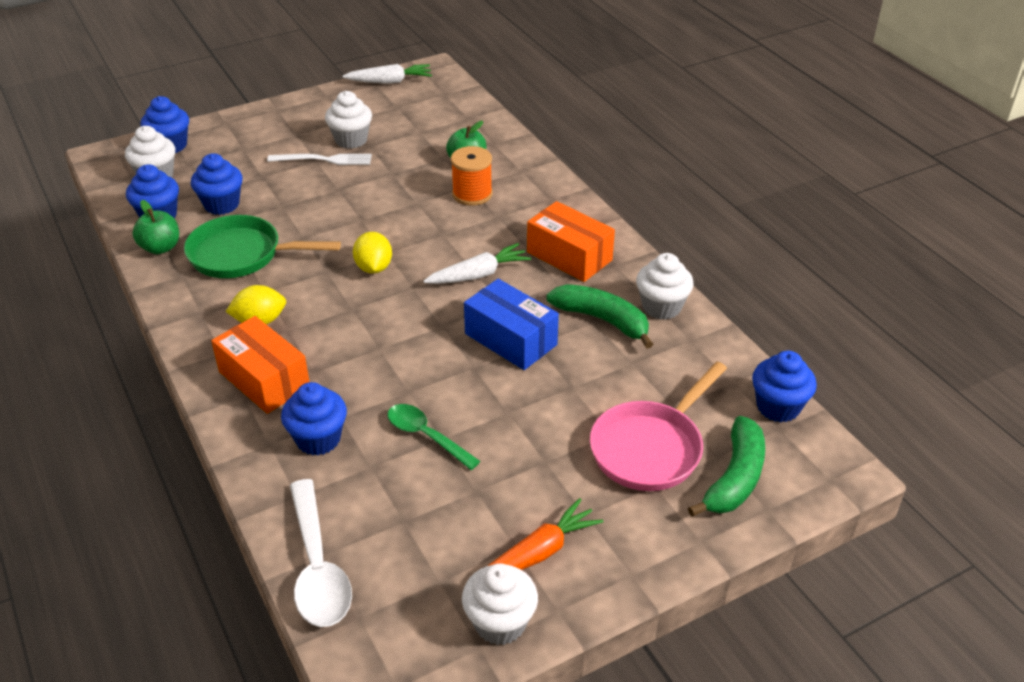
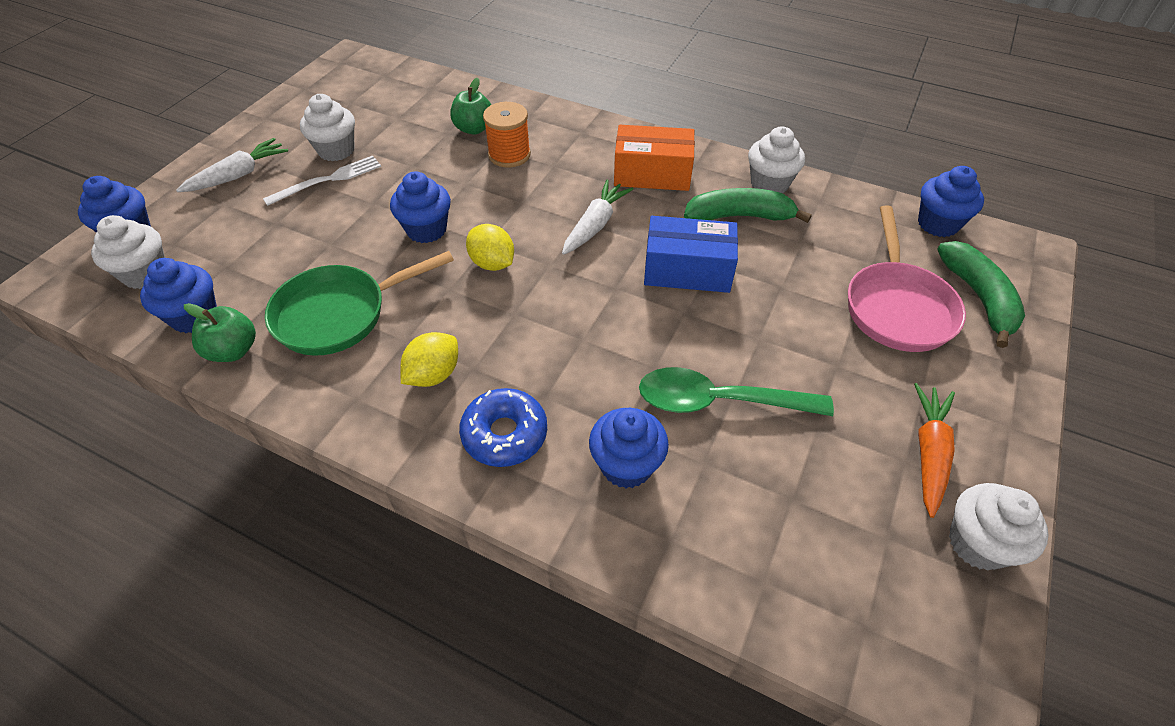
camera: 35 degrees left, 10 degrees up
(222, 204) = (260, 271): blue cupcake -> blue cupcake (426, 230)
(264, 379) = (504, 434): orange box -> blue donut
(318, 567) = (774, 603): white spoon -> none
(390, 81) = (318, 82): white carrot -> white carrot (239, 175)
(426, 436) = (719, 401): green spoon -> green spoon, size x1.50

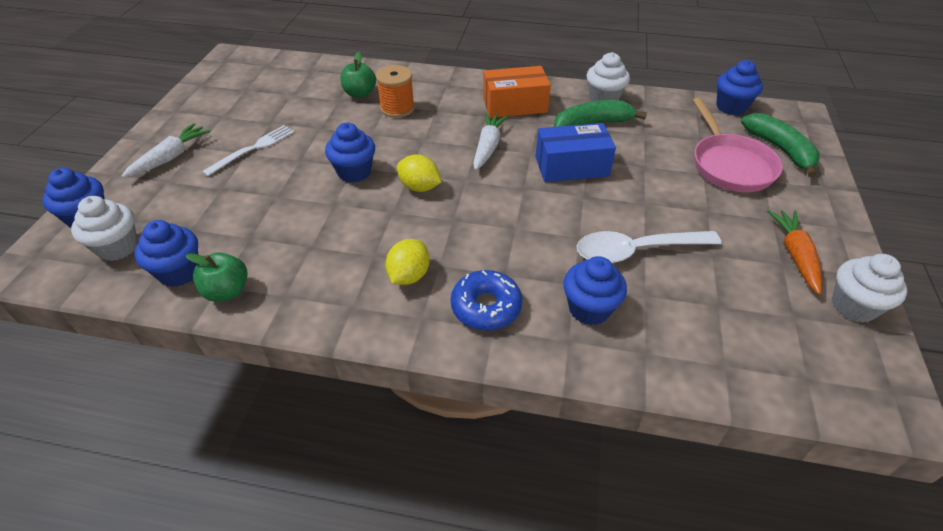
camera: 15 degrees left, 5 degrees down
(336, 150) = (250, 126): white cupcake -> none
(339, 314) = (308, 247): green pan -> none
(719, 401) = (636, 251): green spoon -> white spoon

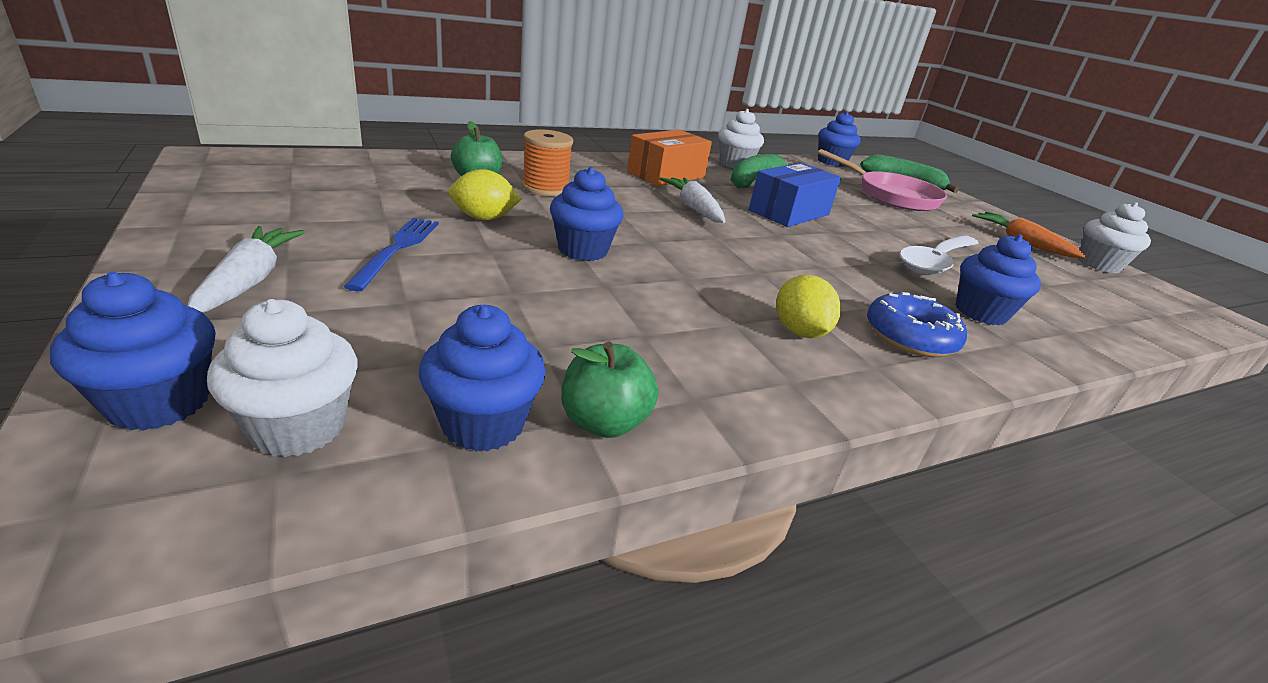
camera: 40 degrees left, 15 degrees down
(252, 149) = (397, 249): white fork -> blue fork
(419, 187) = (680, 251): yellow lemon -> yellow lemon (484, 218)

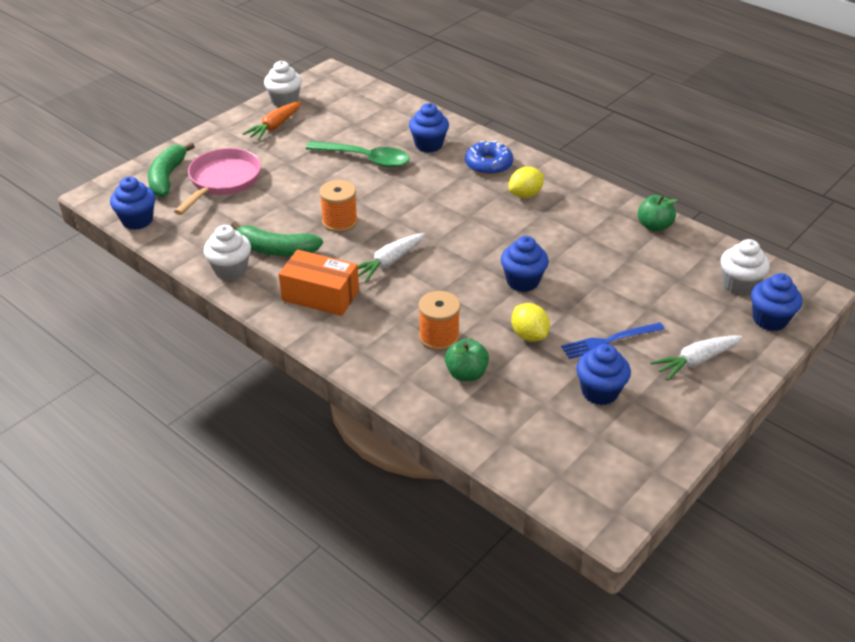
camera: 110 degrees left, 10 degrees up
(483, 424) = (688, 250): blue cupcake -> blue cupcake (599, 392)
(789, 212) = (339, 222): blue box -> orange spool
(935, 262) = (365, 159): white spoon -> green spoon

